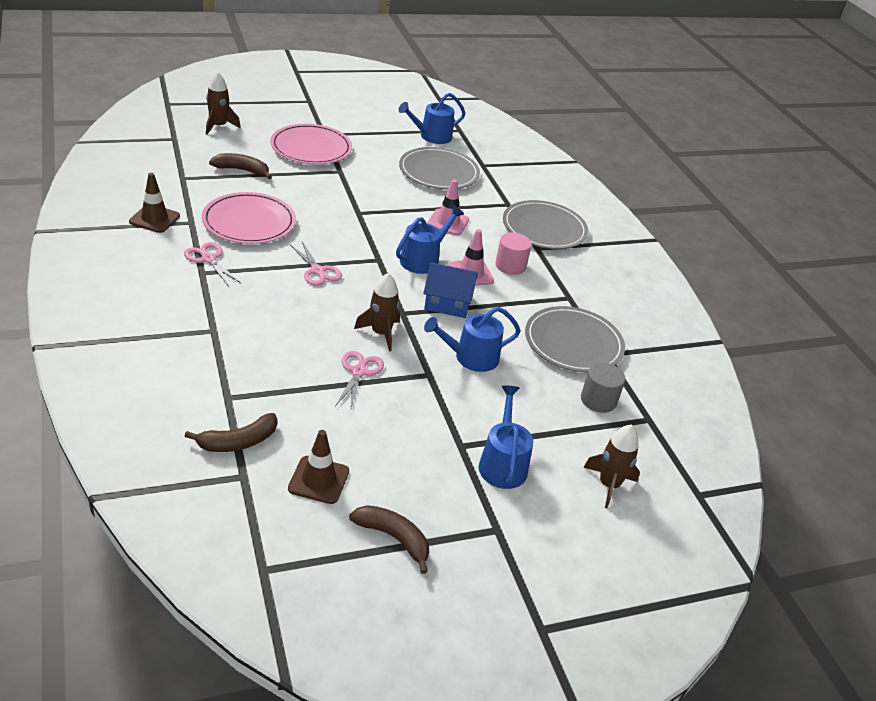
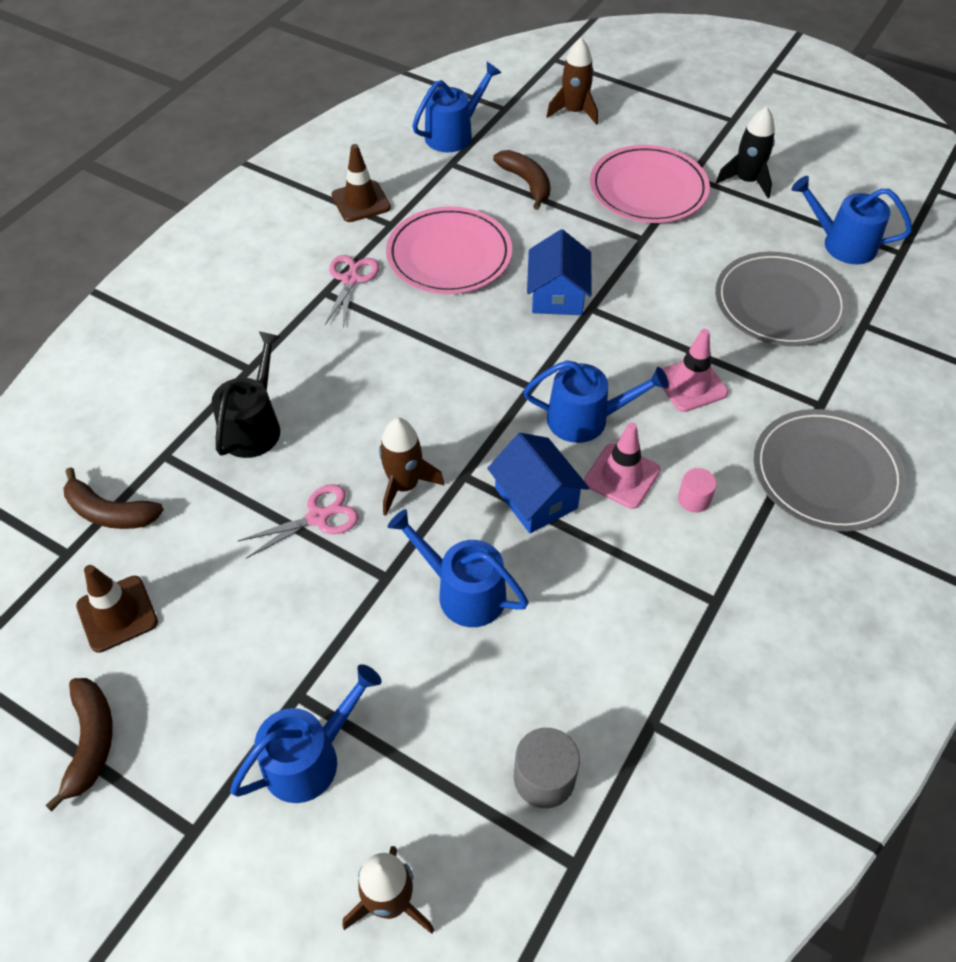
camera: 55 degrees right, 15 degrees up
(162, 163) = (453, 134): none -> blue watering can
(260, 354) = (253, 426): none -> black watering can
(317, 271) = (441, 360): pink scissors -> none
(334, 214) = (557, 294): none -> blue house
(353, 126) = (746, 181): none -> black rocket
(510, 266) = (694, 499): pink cylinder -> pink cylinder, size x0.64
(573, 343) = (626, 671): grey plate -> none

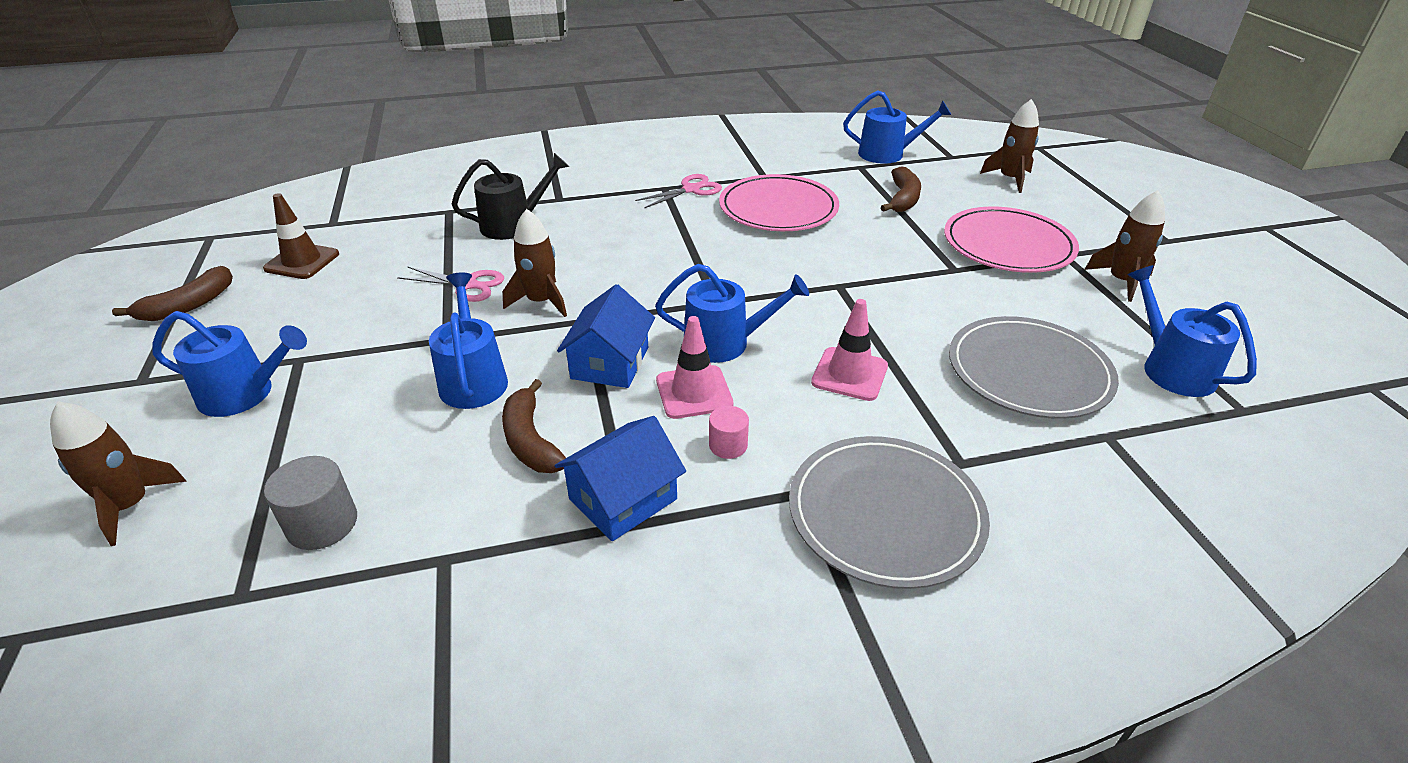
camera: 45 degrees right, 15 degrees down
(110, 512) = (380, 219): brown banana -> brown banana (530, 441)
(361, 202) = (763, 158): brown traffic cone -> none
(557, 294) = (824, 265): blue house -> blue house (623, 499)
(585, 419) = (724, 343): blue watering can -> blue watering can turned 45 degrees counterclockwise
(746, 181) = (1121, 281): black rocket -> brown rocket

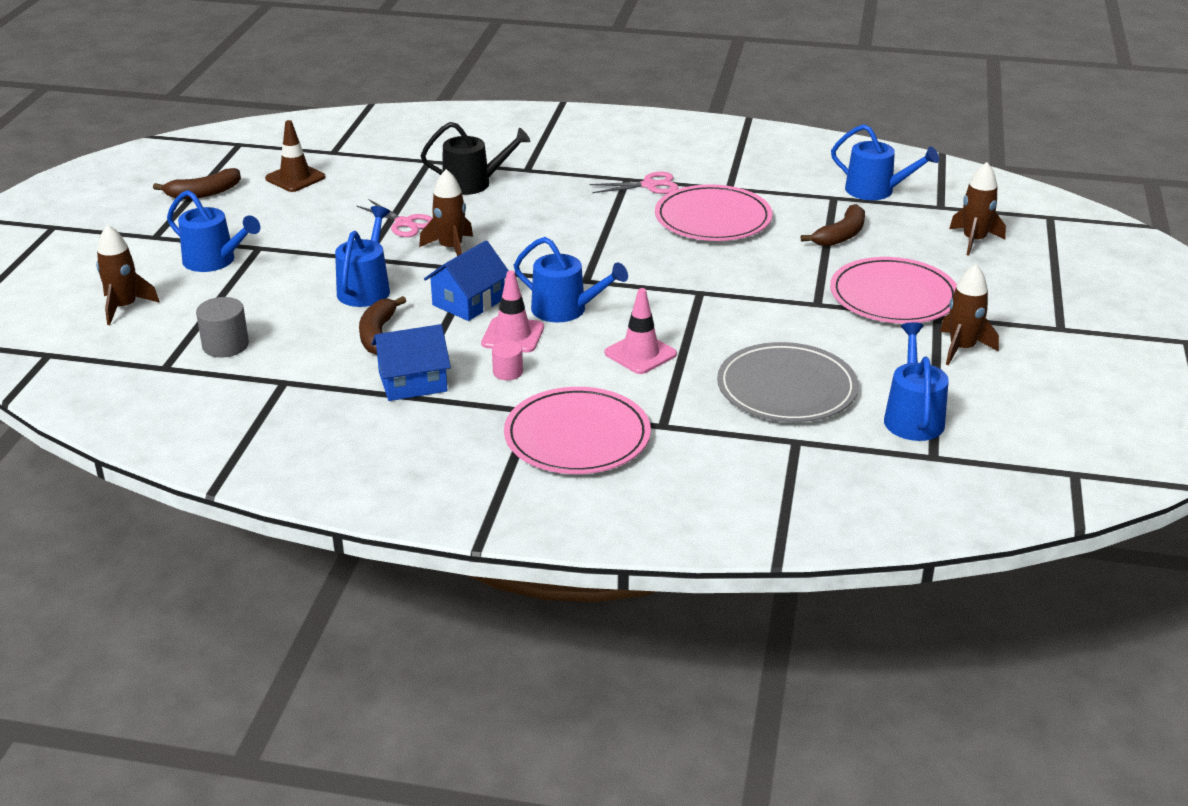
camera: 25 degrees right, 5 degrees down
(885, 514) = (577, 436): grey plate -> pink plate

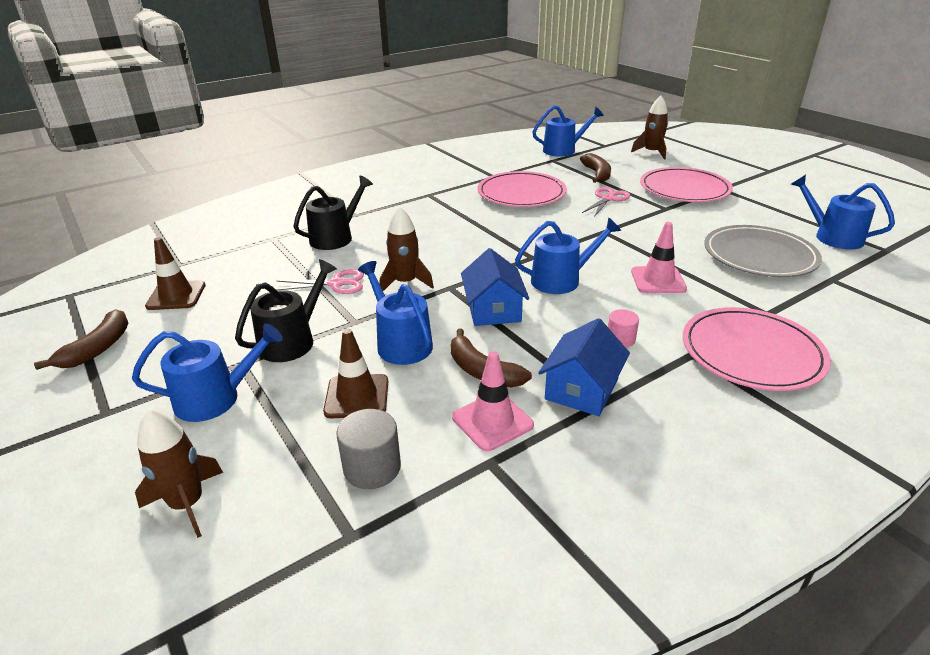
camera: 45 degrees left, 0 degrees up
(283, 305) = (357, 396): none -> brown traffic cone
(308, 249) = (292, 341): none -> black watering can
(513, 335) = (568, 314): pink traffic cone -> pink traffic cone (492, 421)
(649, 185) = (450, 192): pink scissors -> pink scissors (608, 199)
(961, 348) = (764, 197): brown rocket -> none

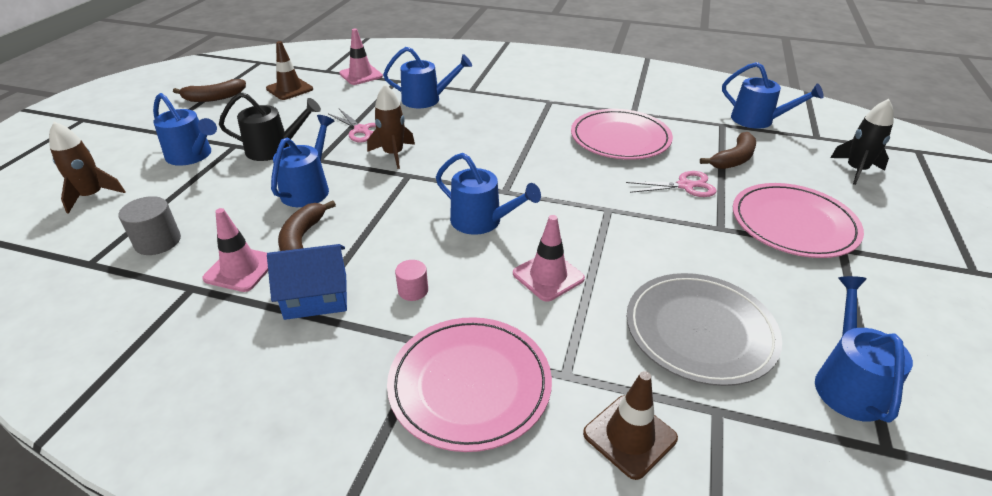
camera: 50 degrees right, 5 degrees up
(226, 250) = (361, 75): none -> pink traffic cone
(335, 237) = (426, 99): black watering can -> blue watering can
(357, 396) = (230, 201): brown traffic cone -> brown traffic cone (629, 436)
(493, 309) = (395, 208): blue house -> none
(652, 152) = (856, 170): brown rocket -> black rocket

